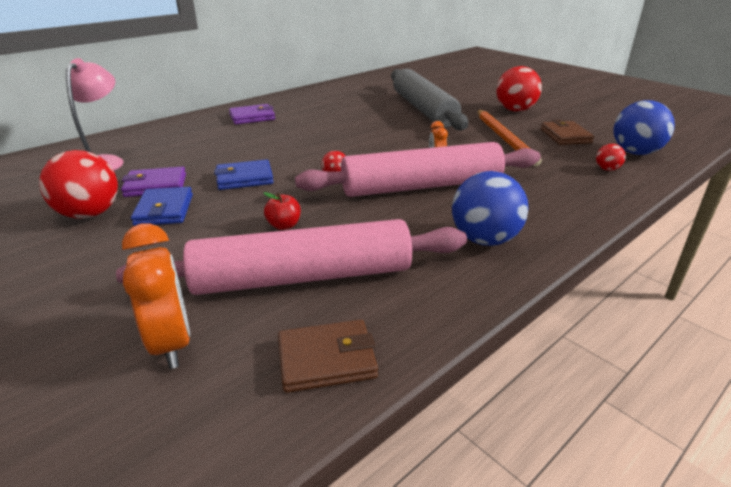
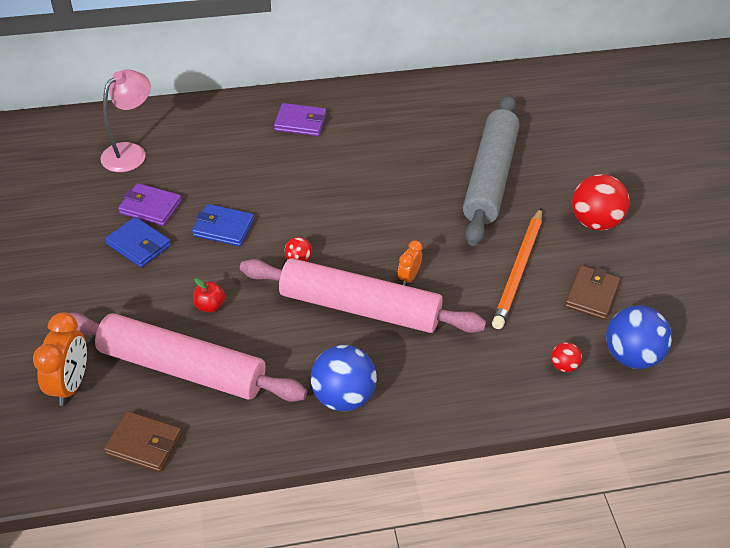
camera: 30 degrees right, 15 degrees up
(90, 214) = (87, 226): red ball -> none
(164, 210) = (139, 245): blue wallet -> blue wallet turned 75 degrees counterclockwise

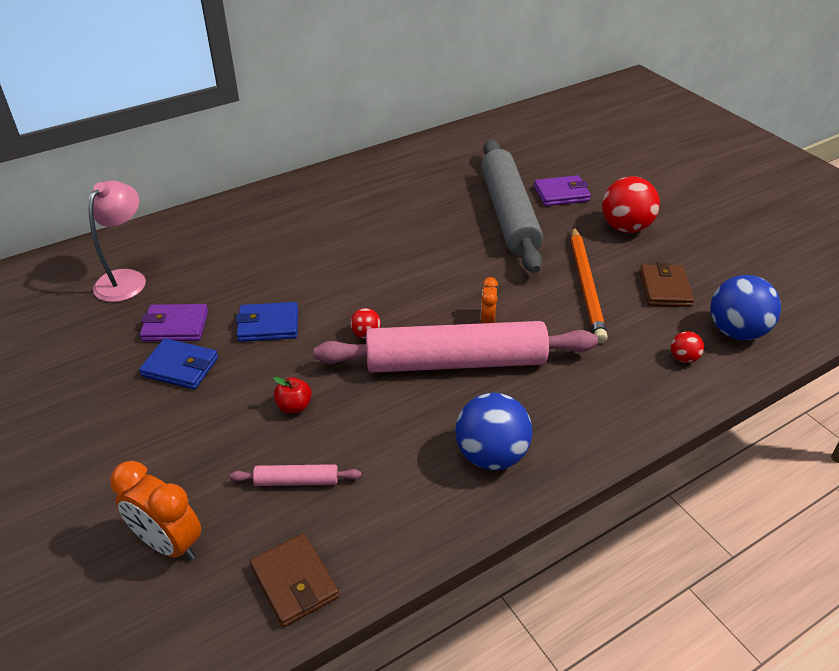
camera: 20 degrees left, 5 degrees down
(70, 384) = (169, 543): orange clock -> orange clock turned 135 degrees clockwise
(144, 444) = (295, 582): brown wallet -> brown wallet turned 60 degrees clockwise
(182, 368) = (296, 481): pink rolling pin -> pink rolling pin, size x0.40
(300, 122) = (297, 210): purple wallet -> purple wallet (561, 194)

